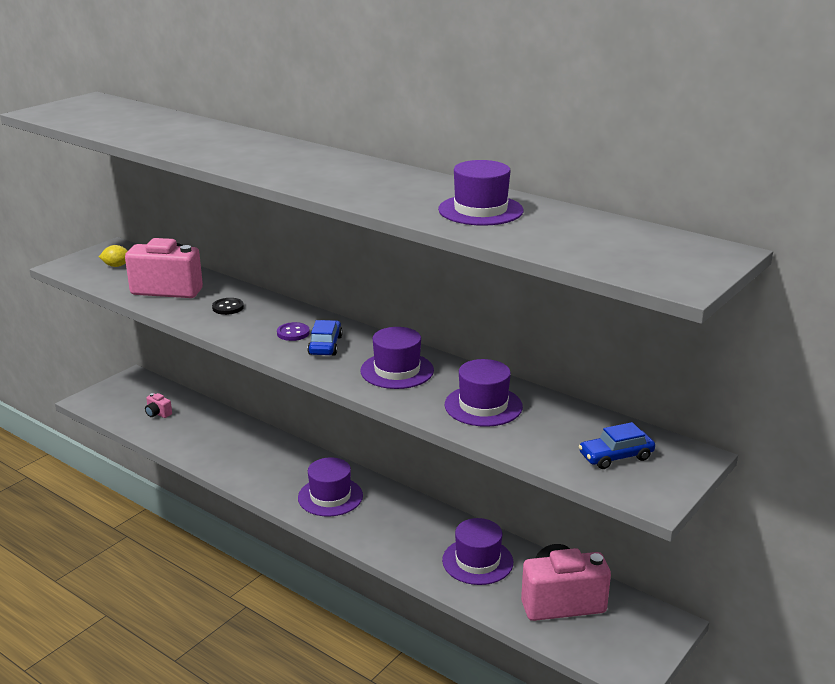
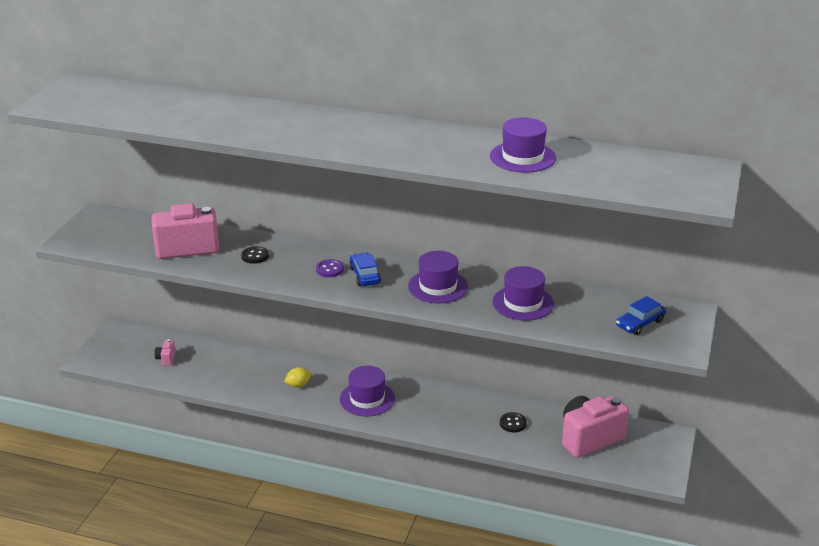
camera: 20 degrees left, 5 degrees up
(116, 266) = (117, 233): yellow lemon -> yellow lemon (298, 385)
(158, 414) = (166, 359): pink camera -> pink camera turned 75 degrees clockwise
(477, 561) = (513, 423): purple hat -> black button

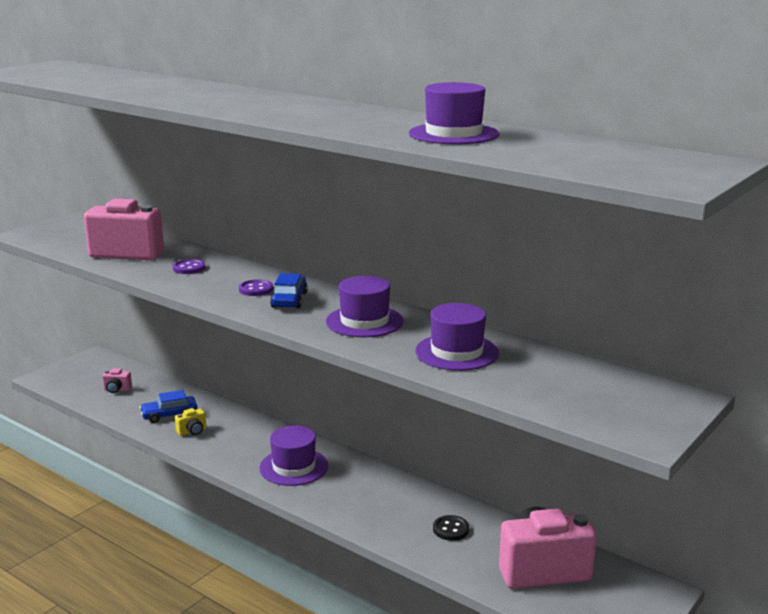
camera: 20 degrees right, 10 degrees down
(166, 359) = (117, 390): pink camera -> pink camera turned 105 degrees counterclockwise
(255, 256) = (189, 268): black button -> purple button
(263, 385) = (192, 431): none -> yellow camera
(298, 385) = (229, 438): yellow lemon -> none
(640, 323) = (602, 398): blue car -> blue car (169, 415)

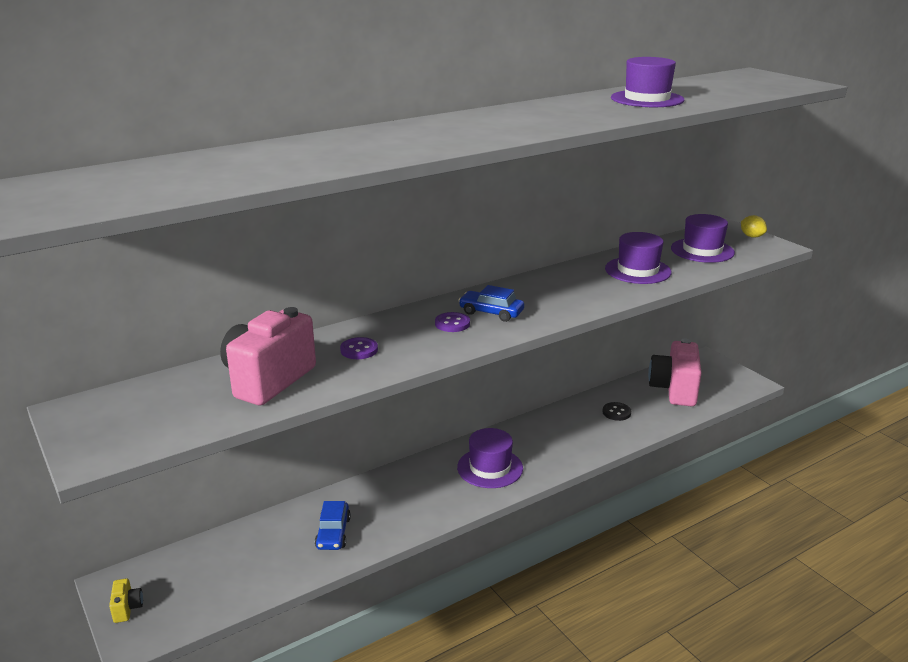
camera: 70 degrees left, 5 degrees up
(117, 390) = (234, 569): pink camera -> none
(192, 431) = (383, 520): yellow camera -> yellow camera (127, 608)
(364, 321) = (561, 291): purple hat -> purple hat (702, 250)
(668, 416) = (751, 236): none -> yellow lemon

